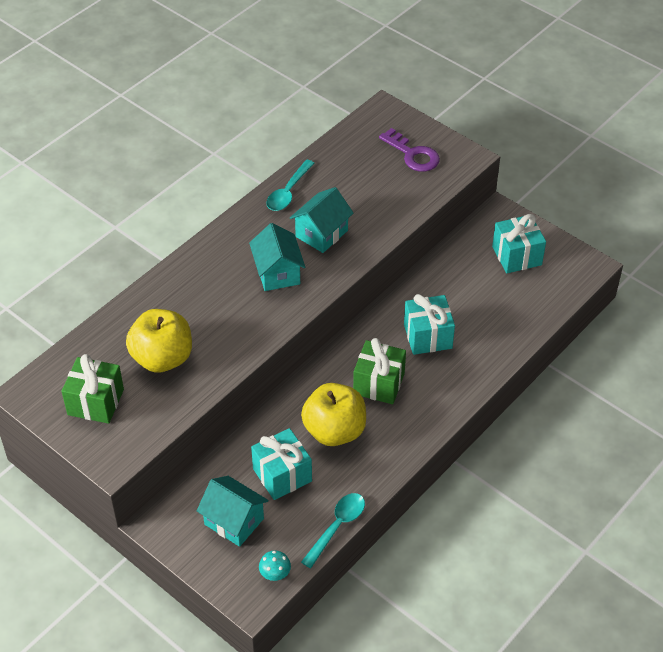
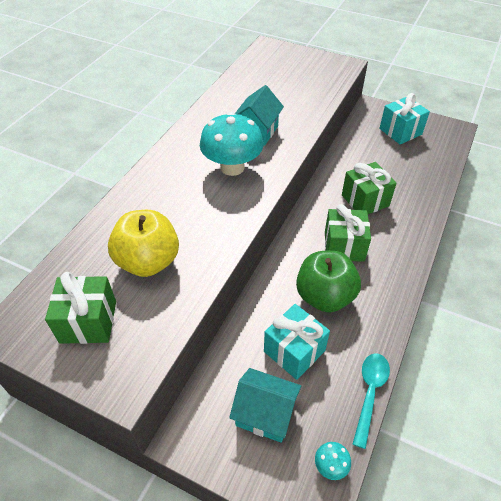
camera: 15 degrees left, 0 degrees up
(278, 273) = (232, 167): turquoise house -> turquoise mushroom
(288, 192) = (217, 107): turquoise spoon -> none
(334, 431) = (325, 296): yellow apple -> green apple
(413, 154) = (303, 69): purple key -> none
(427, 336) = (365, 200): turquoise gift -> green gift

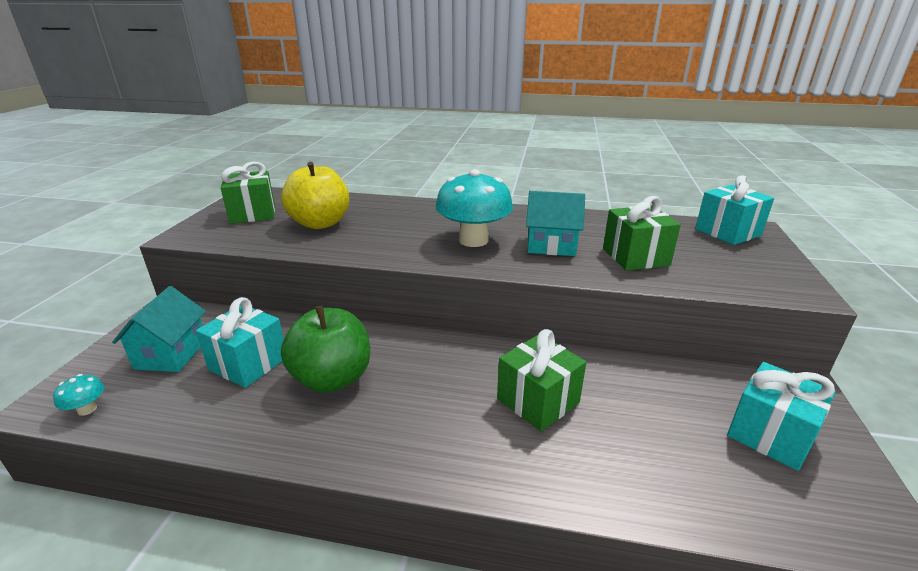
camera: 75 degrees right, 20 degrees down
(268, 57) = (727, 232): none -> turquoise gift
(344, 246) = (428, 387): green gift -> green gift (635, 257)
(370, 393) = (171, 436): turquoise spoon -> none

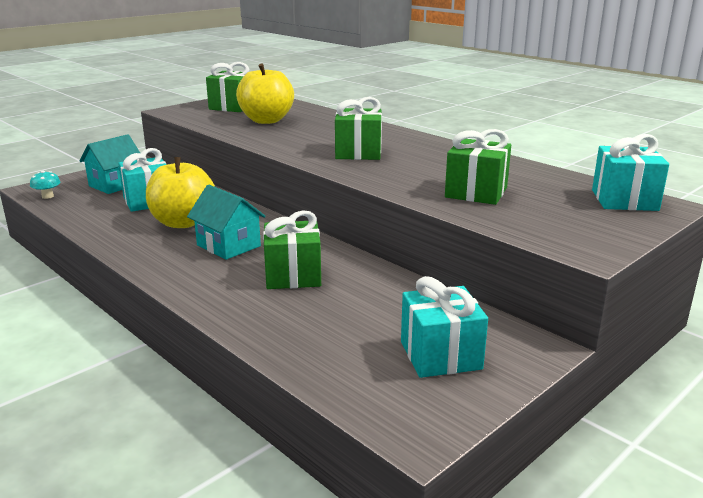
camera: 35 degrees right, 5 degrees down
(332, 378) = (183, 222): green apple -> yellow apple
(473, 240) = (358, 152): turquoise mushroom -> green gift
(551, 245) = (416, 169): turquoise house -> turquoise house (228, 245)

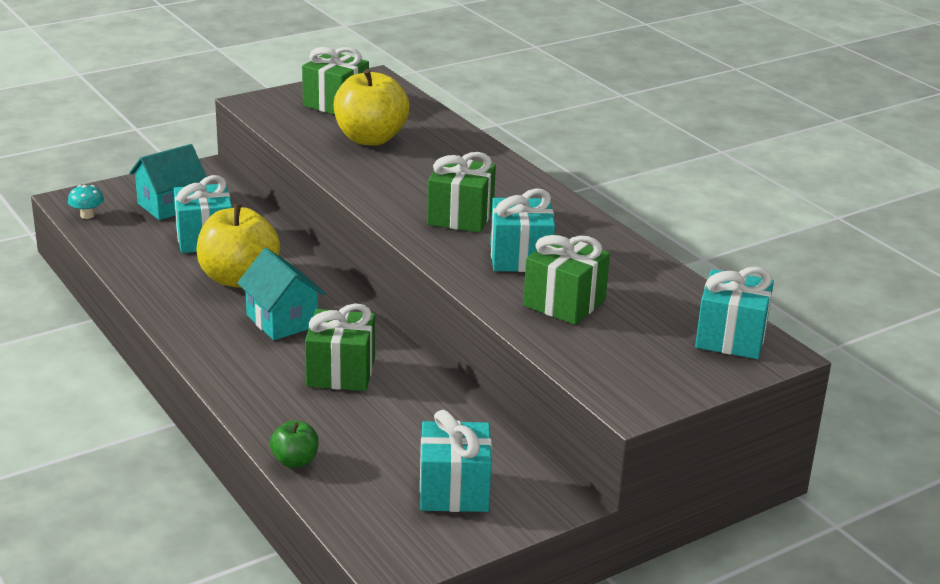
camera: 10 degrees right, 5 degrees up
(279, 350) = (295, 461): none -> green apple
(420, 170) = (520, 257): none -> turquoise gift

